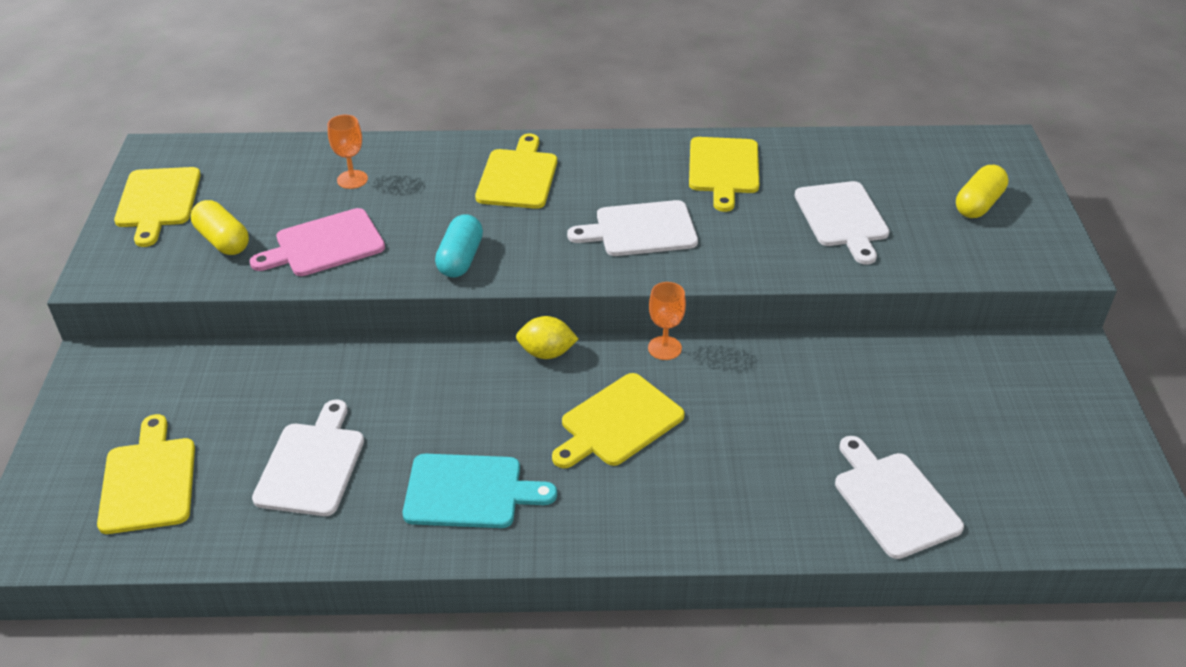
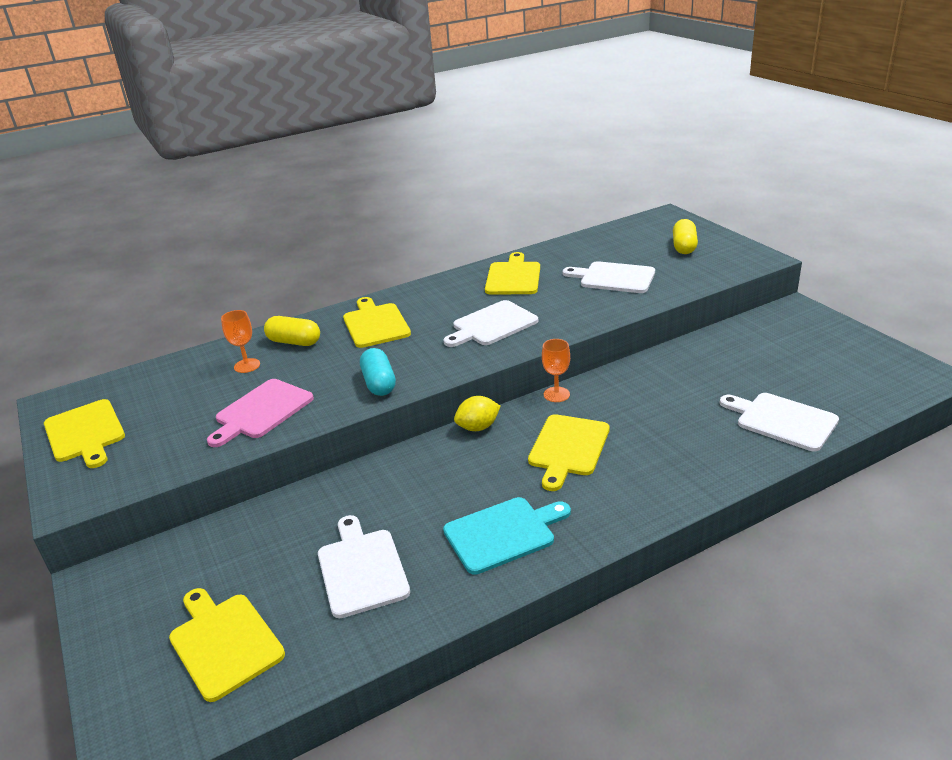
camera: 25 degrees left, 10 degrees down
(223, 240) = (169, 438): yellow capsule -> yellow capsule (294, 342)
(723, 169) = (513, 277): yellow cutting board -> yellow cutting board turned 150 degrees counterclockwise
(842, 218) = (614, 278): white cutting board -> white cutting board turned 150 degrees clockwise

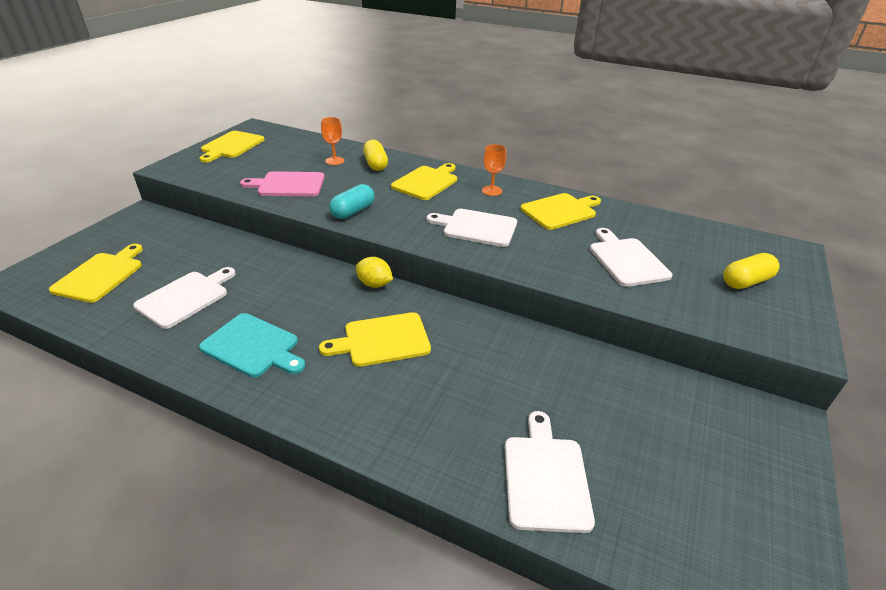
camera: 50 degrees right, 5 degrees up
(556, 394) = (452, 306): orange goblet -> orange goblet (491, 191)

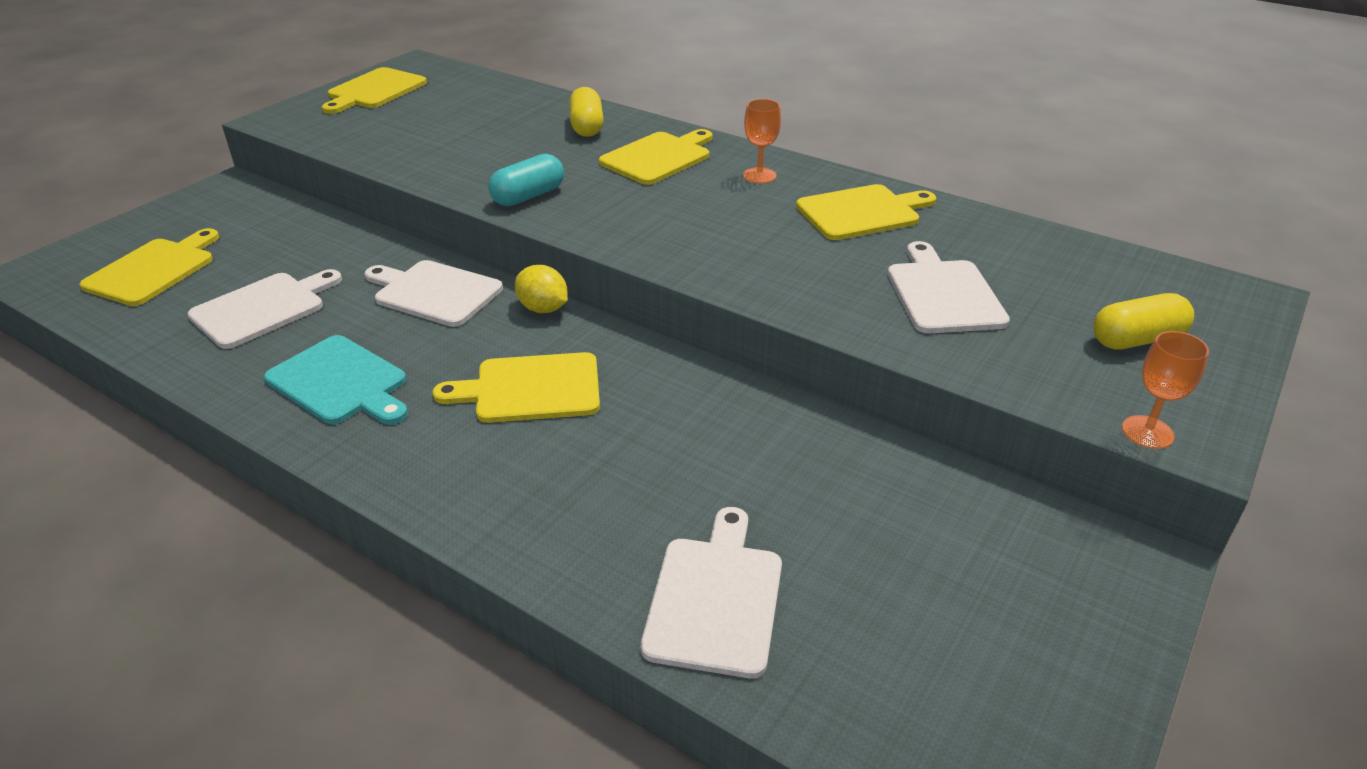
camera: 10 degrees right, 0 degrees up
(288, 185) = (442, 152): pink cutting board -> none
(334, 161) = (524, 119): orange goblet -> orange goblet (1147, 432)
(476, 227) = (714, 230): white cutting board -> white cutting board (434, 292)

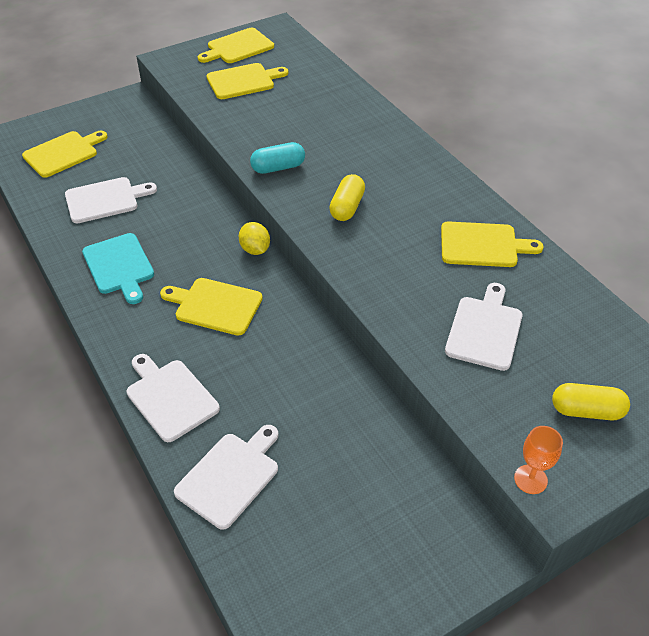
camera: 25 degrees right, 10 degrees up
(434, 292) = (201, 217): white cutting board -> white cutting board (170, 397)
(587, 127) = (351, 115): yellow capsule -> yellow capsule (347, 207)
(658, 157) = (380, 156): yellow cutting board -> yellow cutting board (243, 81)
(759, 175) = (436, 192): orange goblet -> none

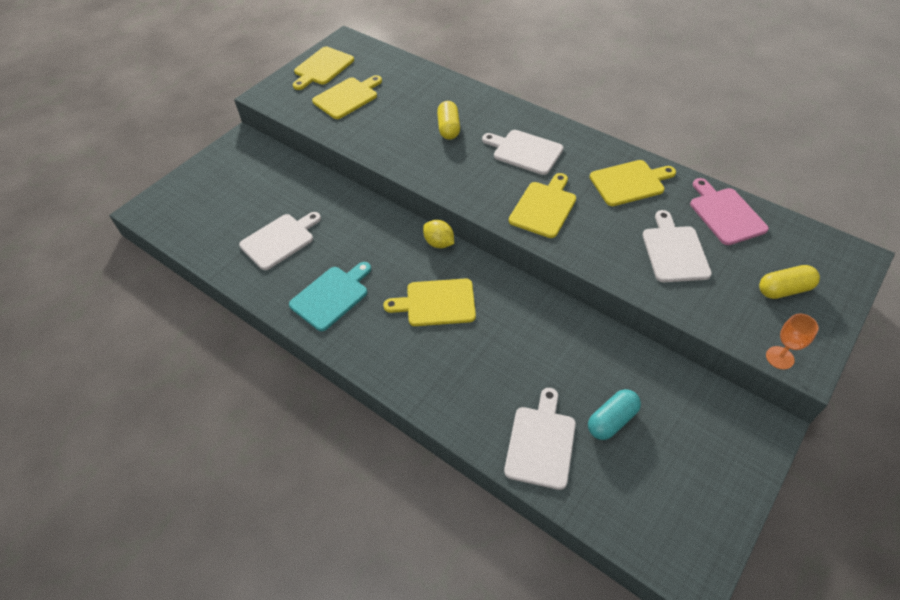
camera: 20 degrees left, 5 degrees up
(63, 153) = (212, 209): yellow cutting board -> yellow cutting board (544, 207)
(119, 266) = (331, 296): turquoise cutting board -> turquoise cutting board turned 90 degrees counterclockwise
(170, 397) = (449, 395): white cutting board -> white cutting board (525, 151)
(278, 167) = (427, 166): turquoise capsule -> turquoise capsule (611, 420)
(347, 207) = (506, 183): yellow capsule -> yellow capsule (448, 128)
(572, 310) = (725, 214): none -> pink cutting board

